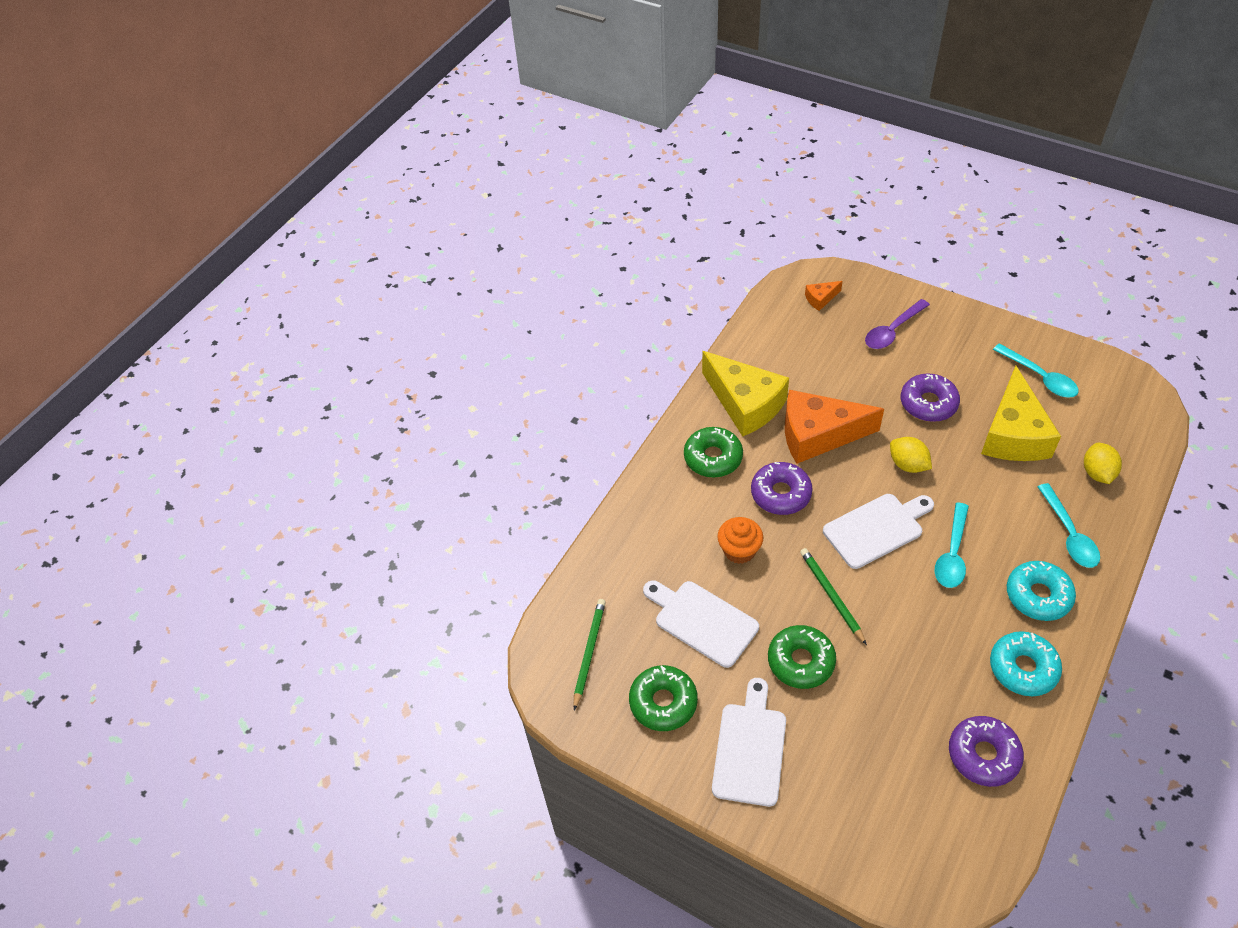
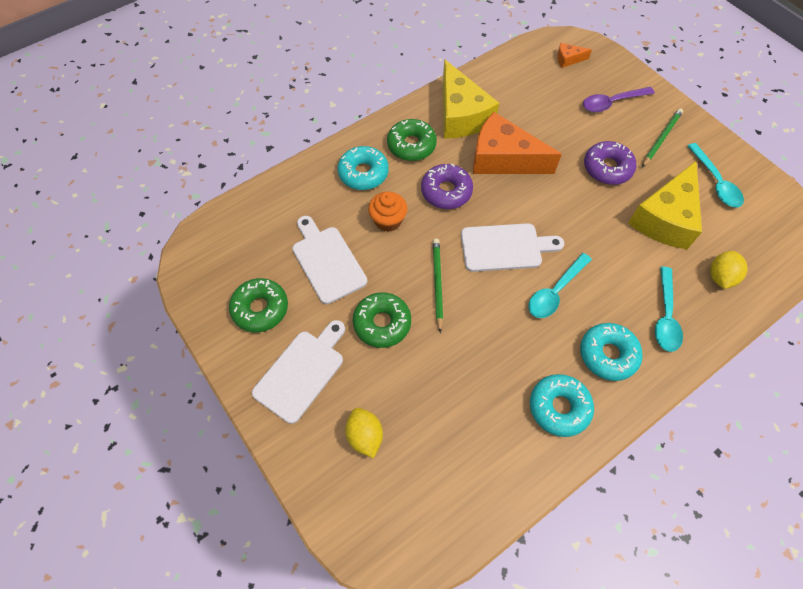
camera: 20 degrees right, 10 degrees up
(589, 652) = (231, 249): green pencil -> green pencil (661, 138)
(680, 509) = (363, 173): none -> turquoise donut
(907, 465) = (561, 208): yellow lemon -> yellow lemon (365, 436)
(983, 755) = (482, 462): purple donut -> none

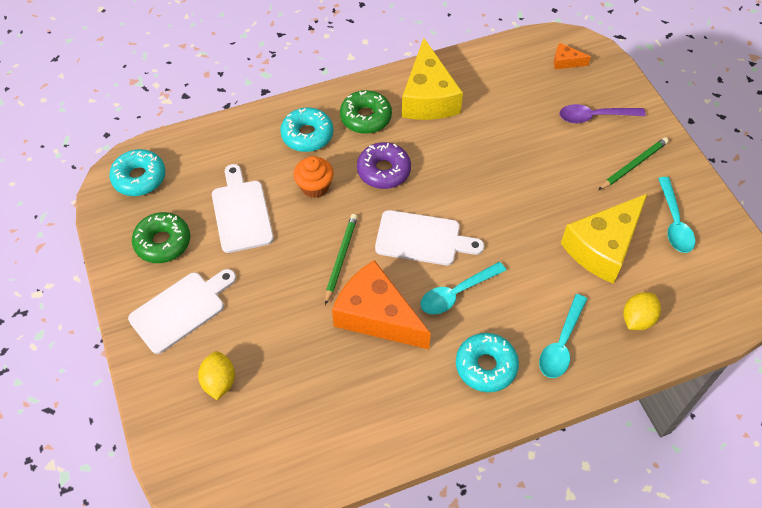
camera: 15 degrees right, 5 degrees down
(382, 323) = (273, 283): green donut -> none
(503, 159) = (455, 151): orange cheese -> orange cheese (376, 316)
(559, 407) = (416, 403): turquoise donut -> turquoise donut (139, 178)
(607, 168) = (561, 183): purple donut -> none

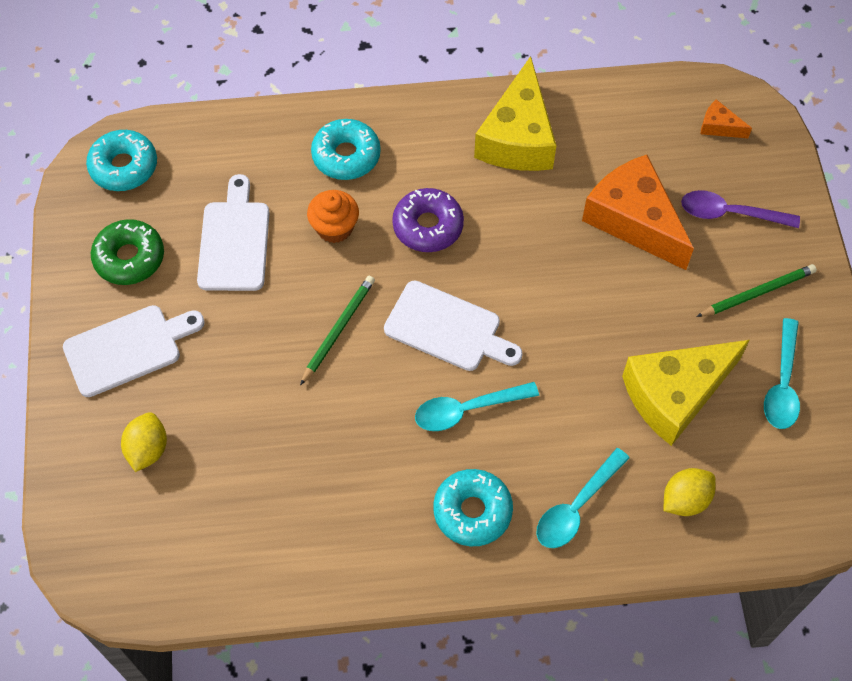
camera: 15 degrees right, 5 degrees up
(366, 117) = (428, 148): green donut -> none
(376, 316) = (359, 414): orange cheese -> orange cheese (633, 220)

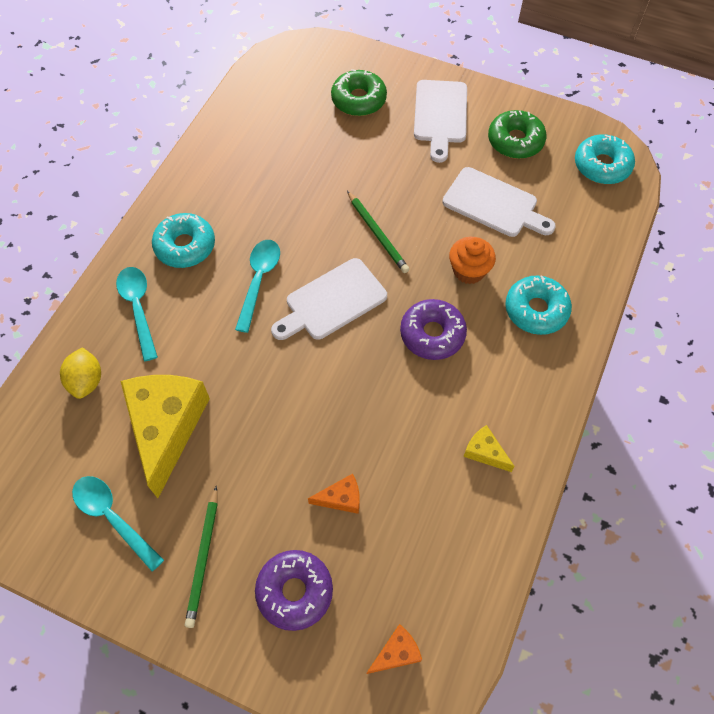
camera: 120 degrees right, 0 degrees up
(148, 449) = (358, 100): yellow lemon -> green donut
(518, 137) = (485, 452): yellow cheese -> yellow cheese, size x0.43
(633, 220) = (341, 498): orange cheese -> orange cheese, size x0.43
(730, 213) = (294, 591): purple spoon -> purple donut

